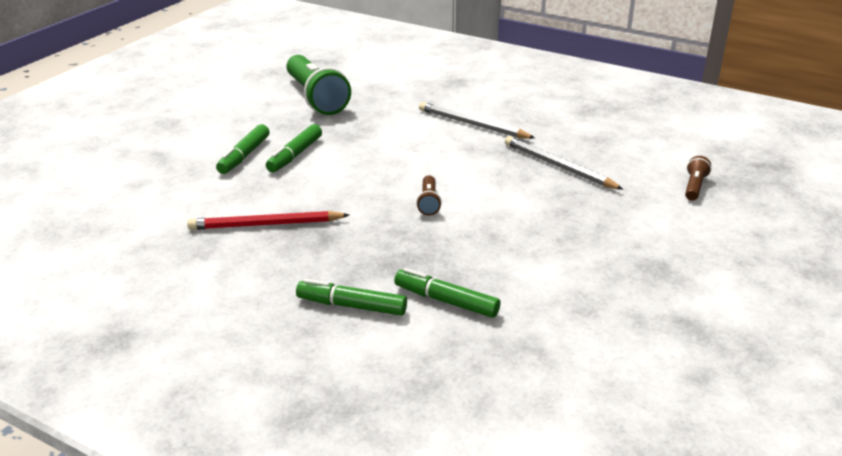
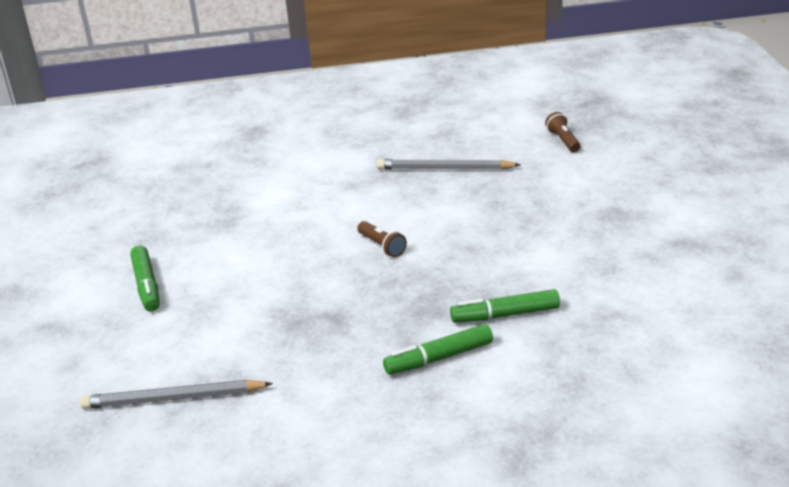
camera: 35 degrees left, 0 degrees up
(266, 225) = (265, 334): red pencil -> none
(295, 155) = (198, 262): green marker -> none
(316, 98) = (138, 201): green flashlight -> none
(472, 125) = (325, 164): grey pencil -> grey pencil (173, 399)

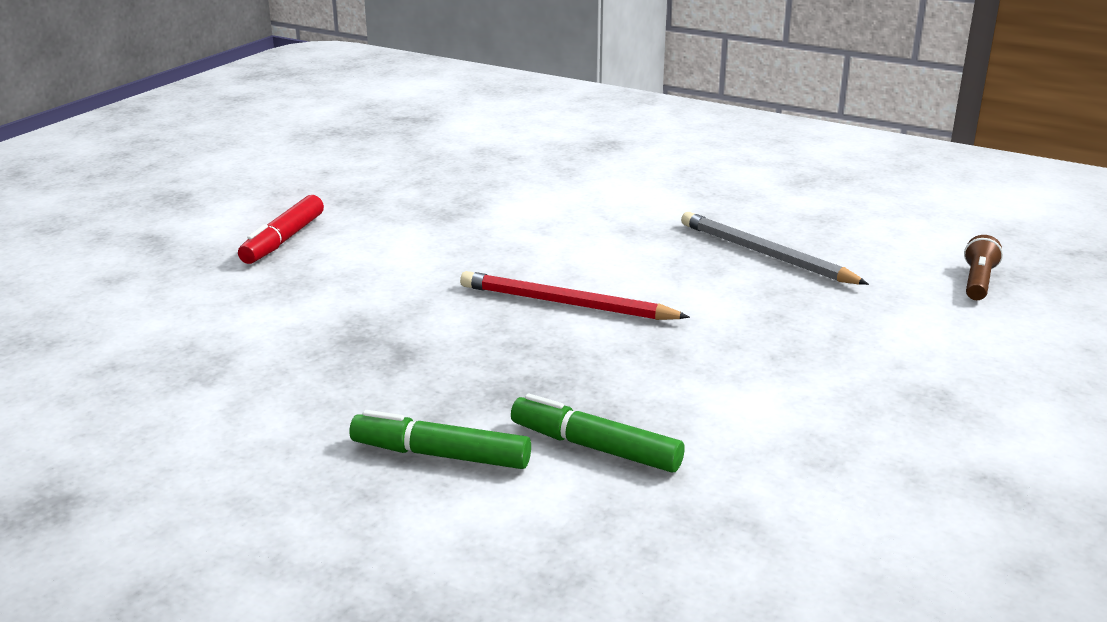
camera: 35 degrees right, 5 degrees down
(147, 285) = (283, 240): green marker -> red marker
(173, 399) = (133, 353): grey pencil -> none
(382, 246) = (566, 304): brown flashlight -> red pencil

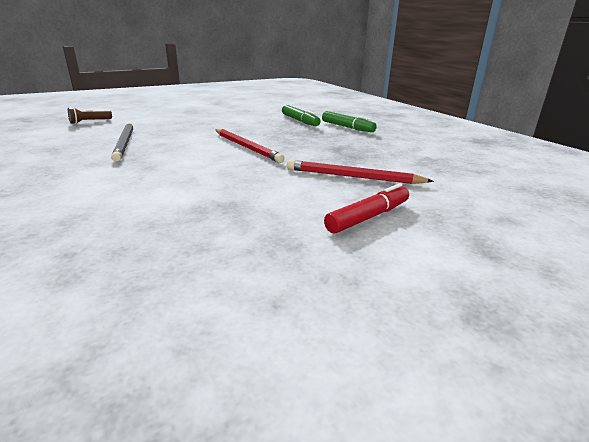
camera: 150 degrees left, 0 degrees up
(331, 290) = (353, 177): none -> red pencil

